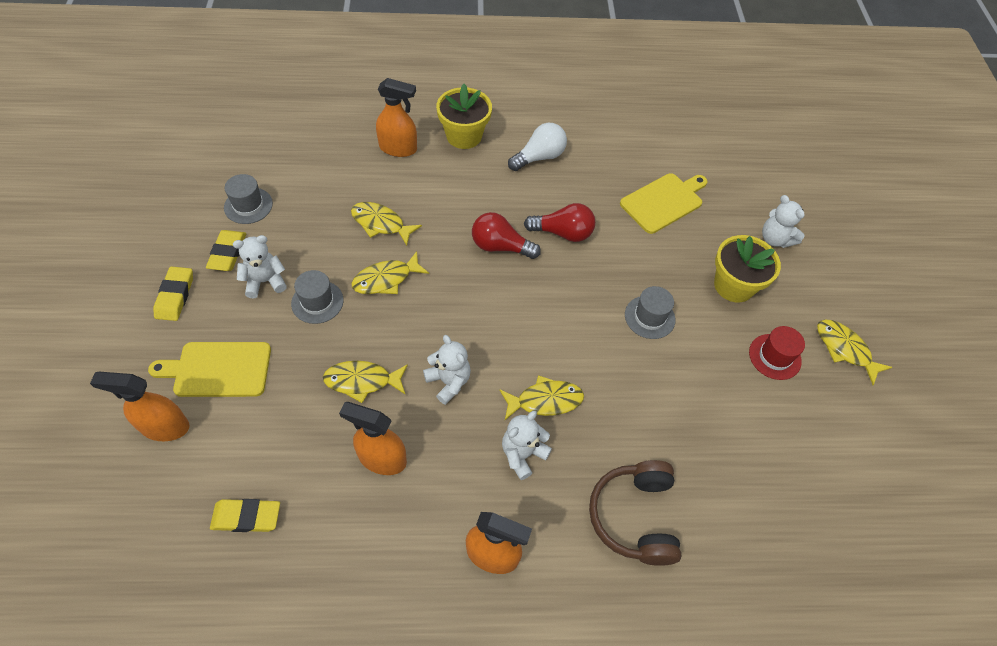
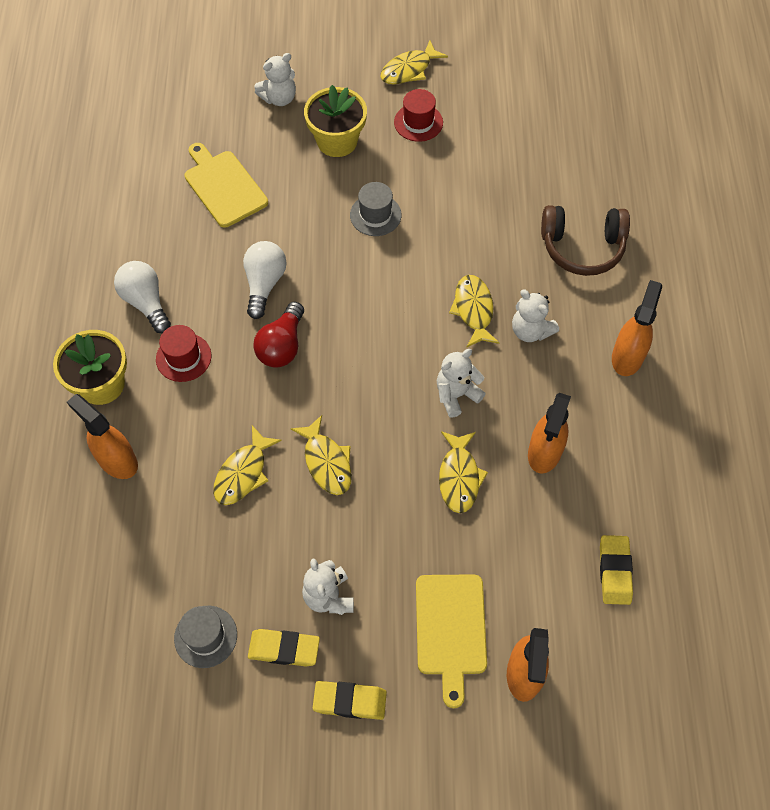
camera: 85 degrees left, 5 degrees up
(317, 302) = (358, 533): grey hat -> none
(398, 148) = (117, 460): orange spray bottle -> orange spray bottle turned 60 degrees counterclockwise
(488, 182) = (183, 357): none -> red hat
(563, 233) = (264, 284): red light bulb -> white light bulb

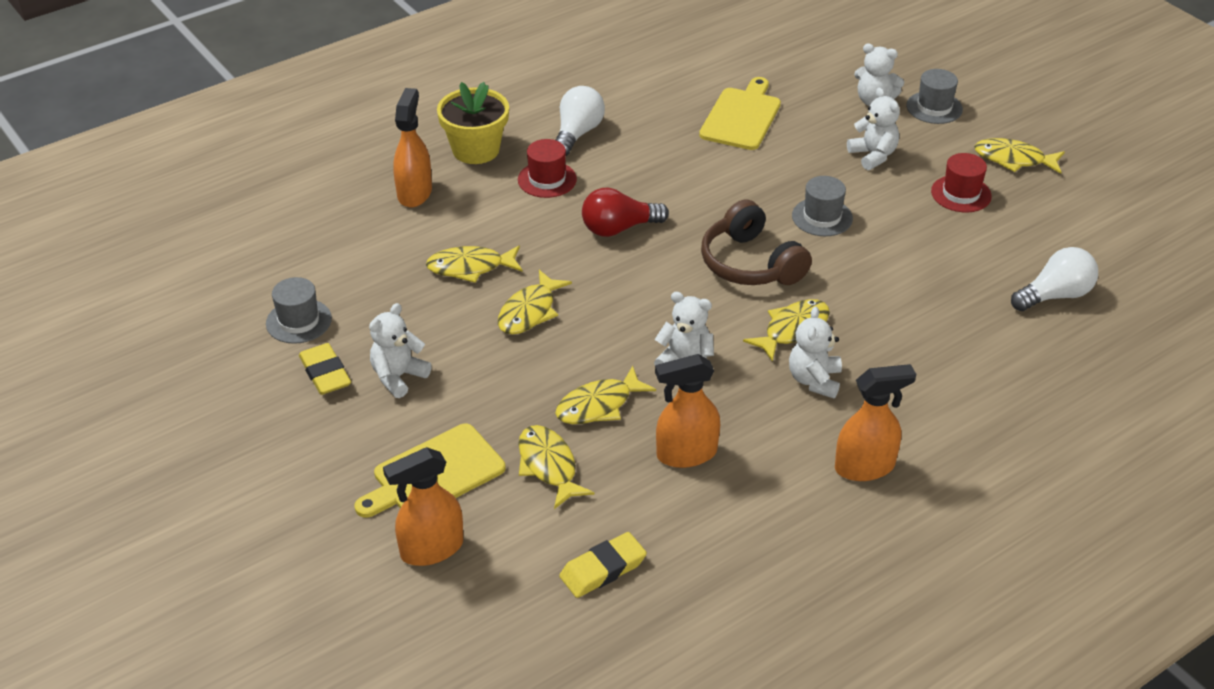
camera: 55 degrees right, 20 degrees down
(264, 284) = (670, 188): white light bulb -> white light bulb (1055, 295)
(317, 71) = (934, 107): none -> grey hat
(337, 141) = (873, 155): yellow flower pot -> white teddy bear
(350, 701) = (308, 439): yellow eraser -> none
(496, 547) = (548, 466): none -> yellow fish
(582, 247) = (958, 373): brown headphones -> brown headphones (750, 264)

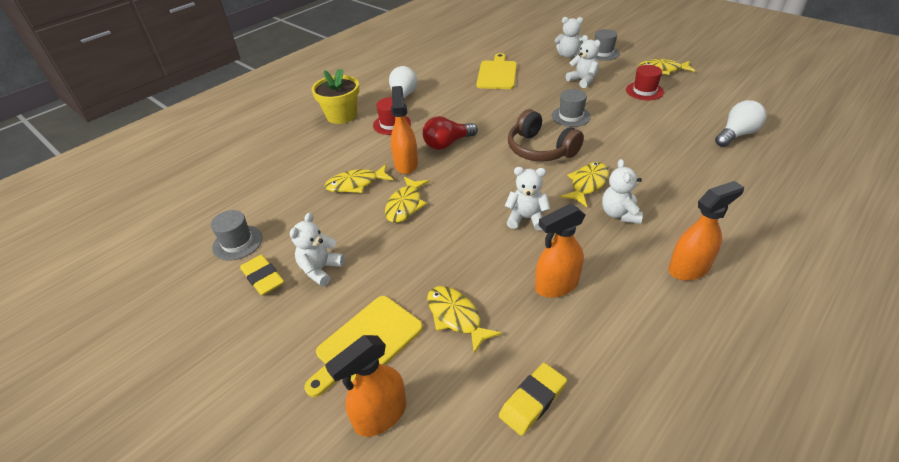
camera: 10 degrees left, 0 degrees up
(414, 193) = (307, 146): orange spray bottle -> orange spray bottle (406, 164)
(598, 405) = (477, 261): yellow fish -> none

